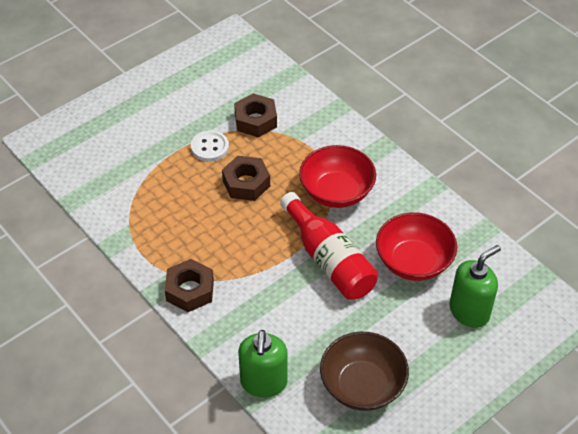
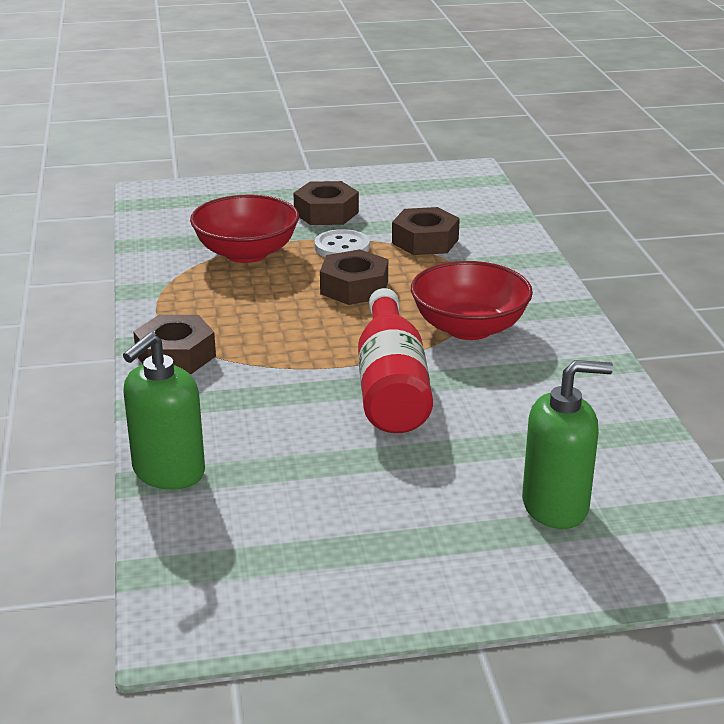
camera: 30 degrees right, 20 degrees down
(173, 116) = (326, 213): none -> brown nut
(362, 385) = (303, 527): brown bowl -> none
(413, 262) = (515, 426): red bowl -> red bowl (246, 253)

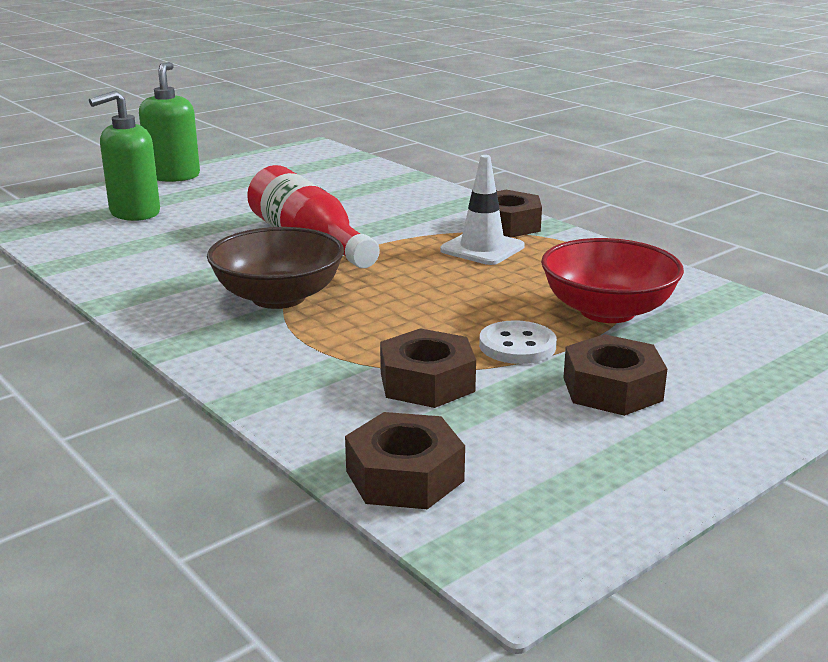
camera: 150 degrees right, 5 degrees down
(168, 472) = (404, 180): green soap dispenser -> green soap dispenser (173, 176)
(243, 332) = (482, 248): none -> white traffic cone
(354, 287) = (439, 306): brown nut -> brown nut (405, 476)
(469, 328) = (278, 297): red bowl -> brown bowl

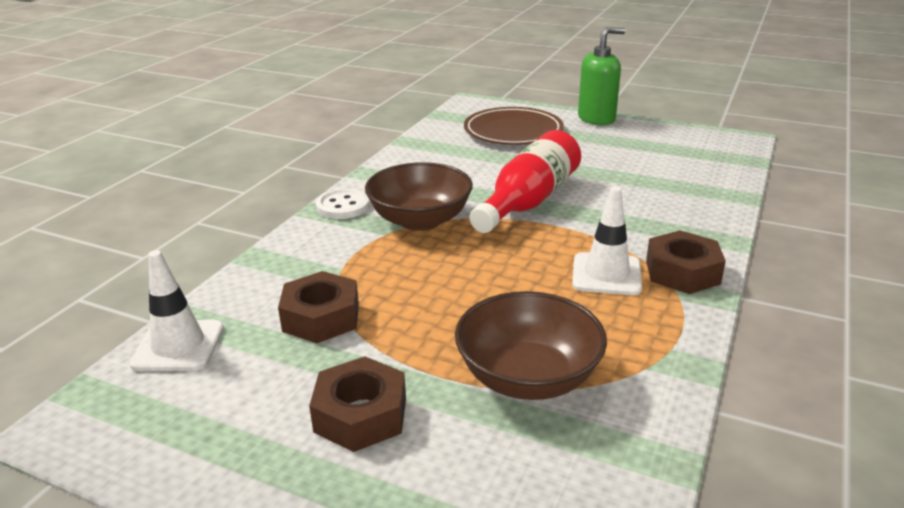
camera: 65 degrees right, 5 degrees up
(134, 213) = (513, 131): green soap dispenser -> brown plate
(405, 476) = (178, 346): brown nut -> white traffic cone
(517, 346) = (413, 343): white button -> white button (343, 206)
(607, 311) = (528, 377): red bowl -> brown bowl

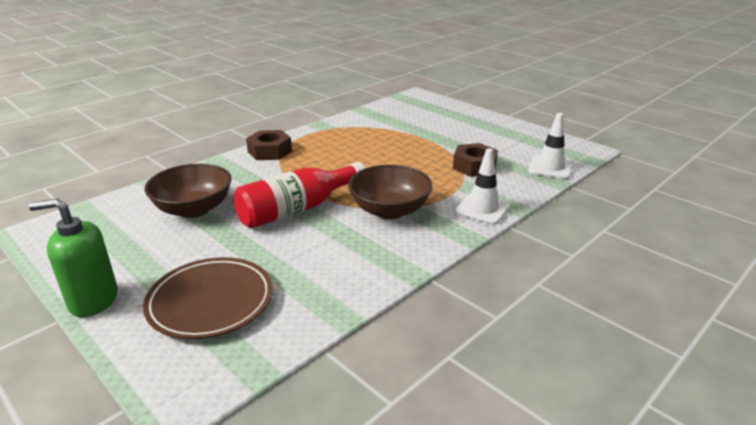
camera: 160 degrees left, 0 degrees up
(343, 206) = (445, 236): white button -> none
(360, 415) = (463, 133): brown nut -> none
(528, 377) = (389, 132): brown bowl -> brown bowl (193, 209)
(606, 274) = (309, 157): white traffic cone -> white traffic cone (482, 209)

